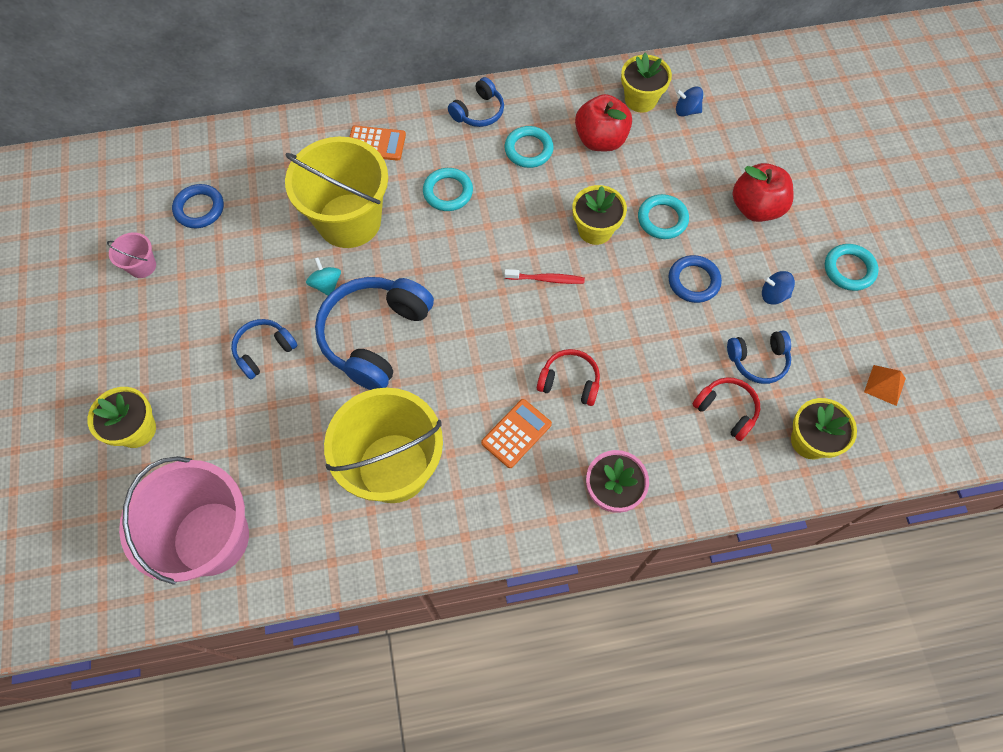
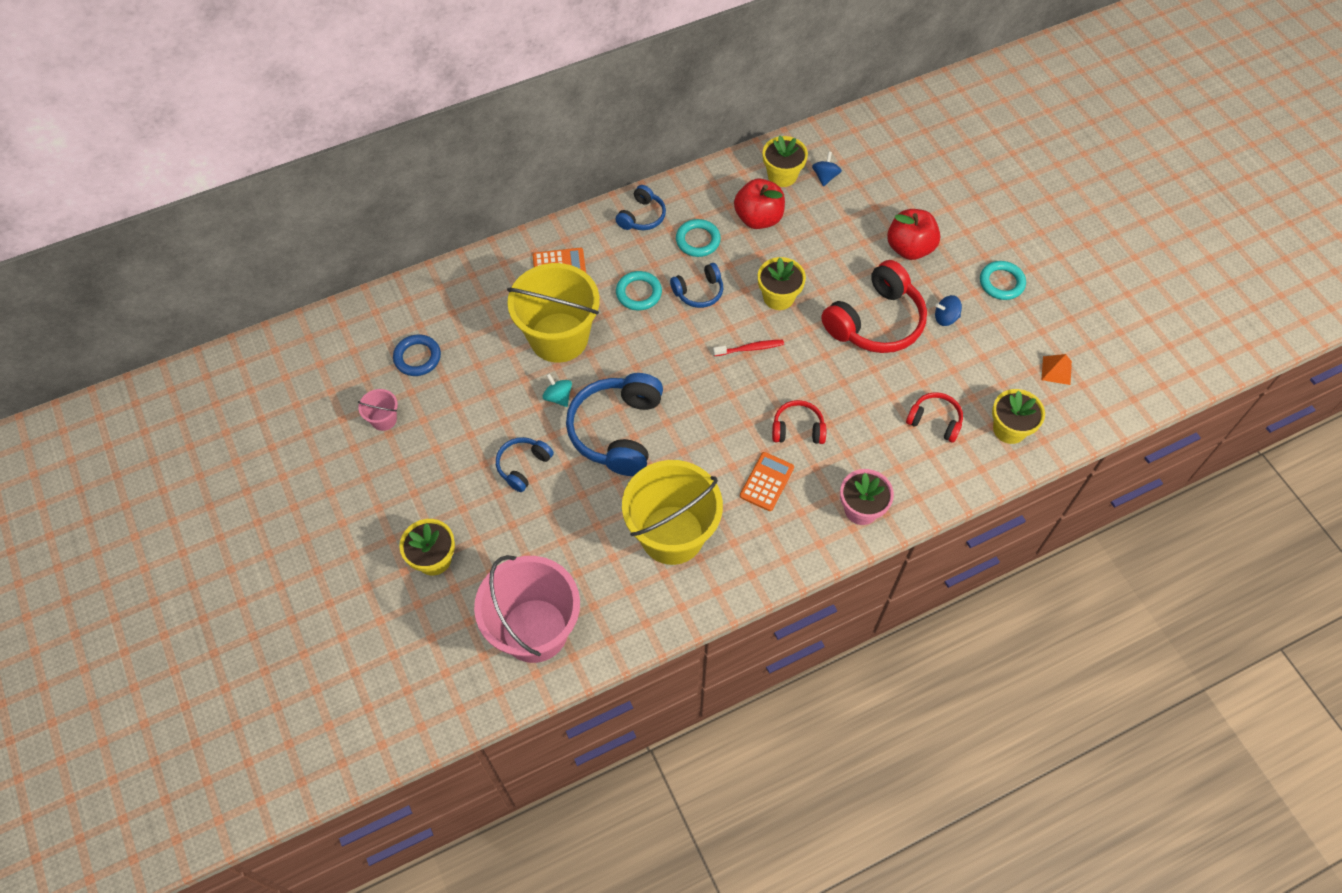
camera: 15 degrees left, 5 degrees down
(662, 219) = (833, 275): turquoise ring -> none
(686, 110) = (825, 177): blue spinning top -> blue spinning top turned 105 degrees clockwise
(693, 281) = (876, 321): blue ring -> red headphones
(758, 360) = (948, 374): blue headphones -> blue headphones (699, 292)

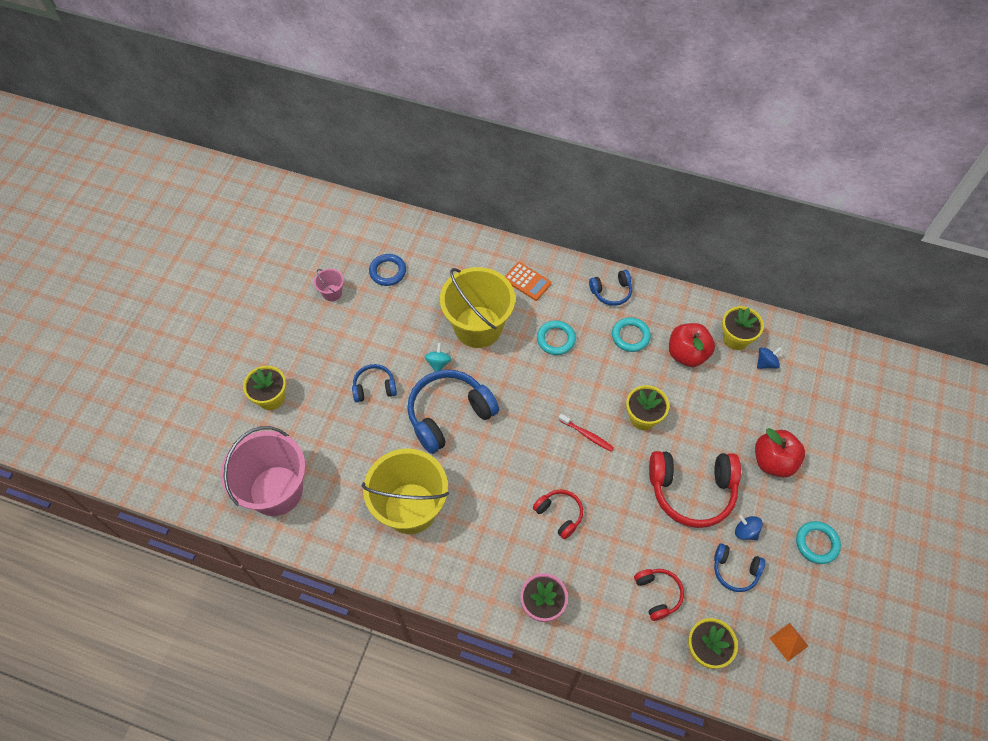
camera: 45 degrees right, 0 degrees up
(699, 292) = (594, 370): blue headphones -> blue headphones (735, 570)
(766, 482) = (502, 530): orange calculator -> none

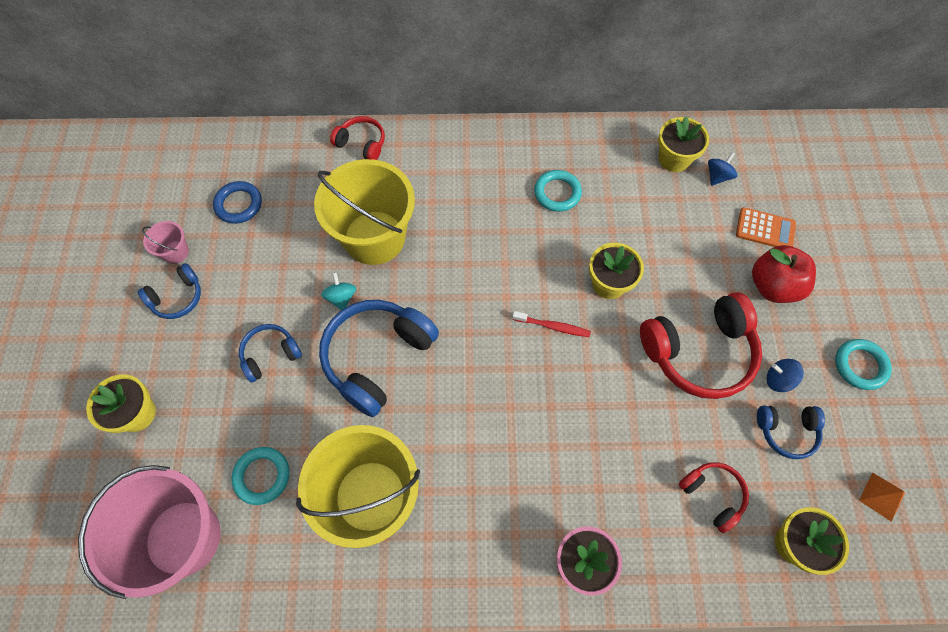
camera: 20 degrees left, 5 degrees up
(527, 281) = (413, 166): orange calculator -> orange calculator (765, 229)
(556, 339) = (473, 223): turquoise ring -> turquoise ring (262, 476)
(559, 514) = (558, 437): red headphones -> red headphones (362, 143)
(611, 292) = (515, 148): blue headphones -> blue headphones (177, 297)
(687, 354) = (628, 193): red apple -> none

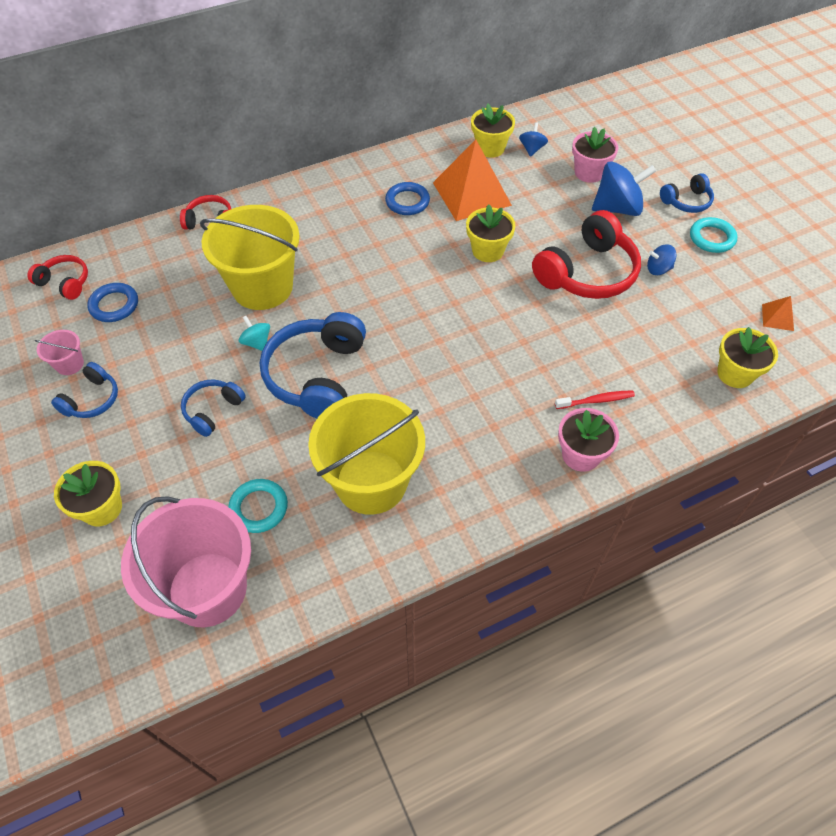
camera: 25 degrees left, 10 degrees down
(553, 326) = (458, 297): red toothbrush -> red toothbrush (596, 400)
(557, 193) = (407, 202): turquoise ring -> blue ring
(627, 208) = (472, 194): none -> orange pyramid
(712, 495) = (655, 365): red headphones -> red headphones (65, 282)
(765, 229) = (589, 172): orange calculator -> pink flower pot
(773, 286) = (617, 208): red apple -> blue spinning top
(786, 431) = (684, 301): blue headphones -> blue headphones (686, 201)

